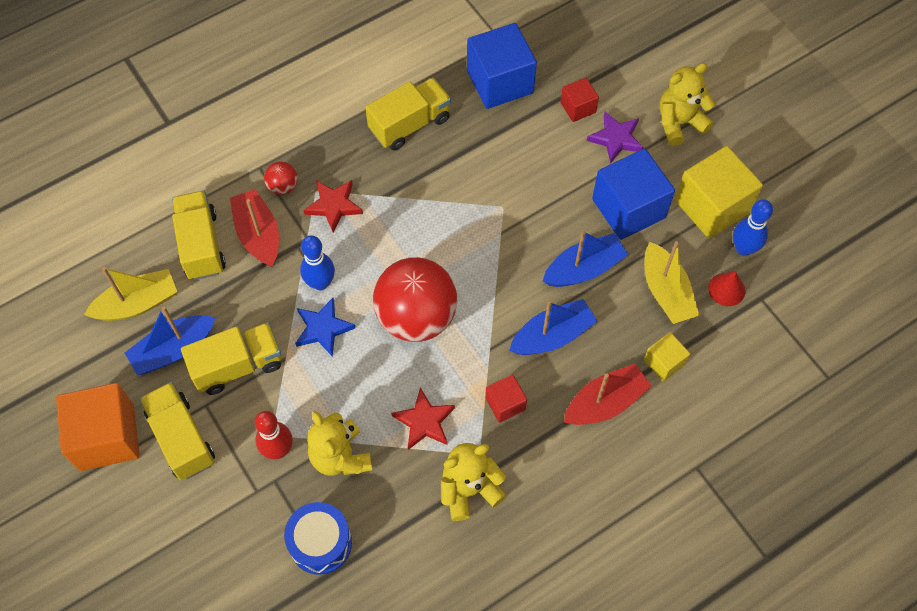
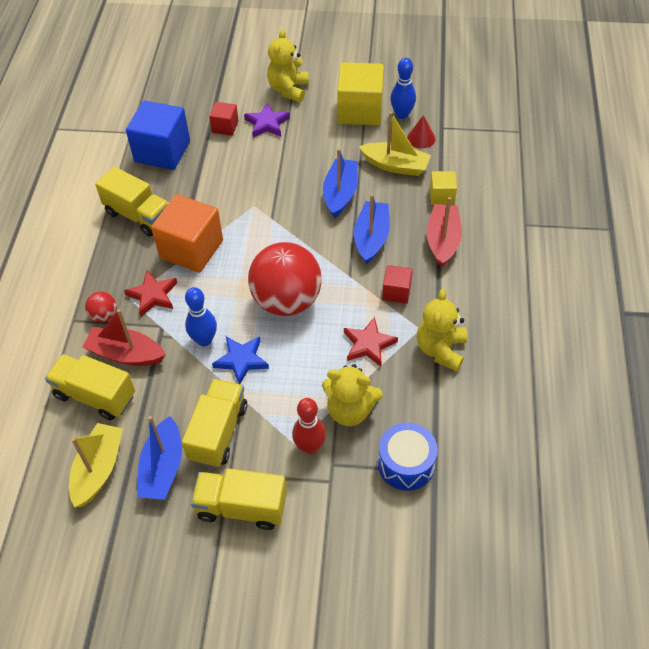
camera: 50 degrees left, 10 degrees down
(107, 437) = (190, 562): orange cube -> orange cube (191, 249)
(409, 124) = (138, 215): yellow truck -> yellow truck turned 120 degrees clockwise
(628, 208) = (321, 147): blue cube -> none

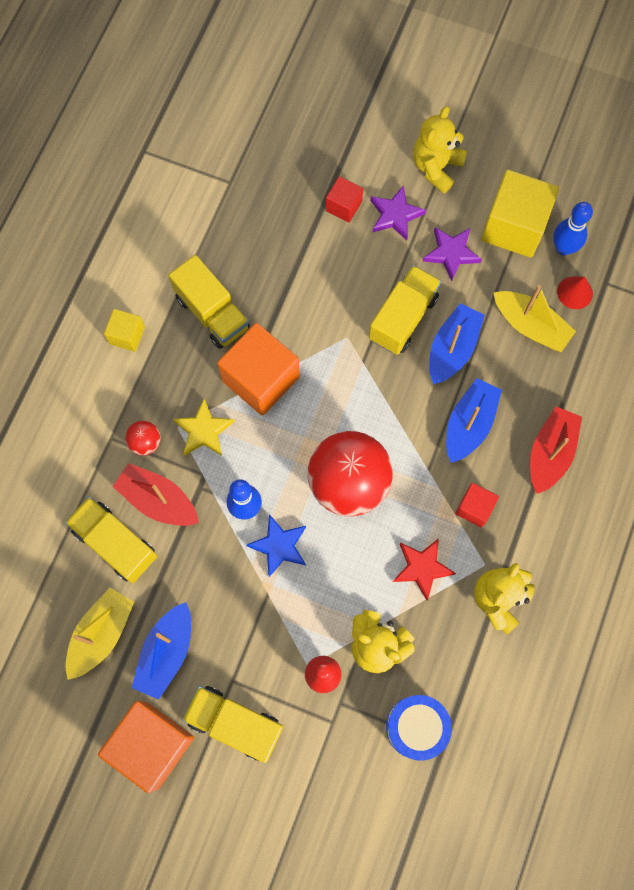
camera: 15 degrees right, 20 degrees up
(153, 295) = (204, 431): red star -> yellow star
(162, 151) = (260, 223): blue cube -> none
(168, 547) = (152, 745): none -> orange cube
(218, 432) = (232, 628): yellow truck -> yellow truck (403, 318)
(318, 136) = (451, 253): none -> purple star
(442, 196) = (571, 388): yellow cube -> yellow cube (127, 335)

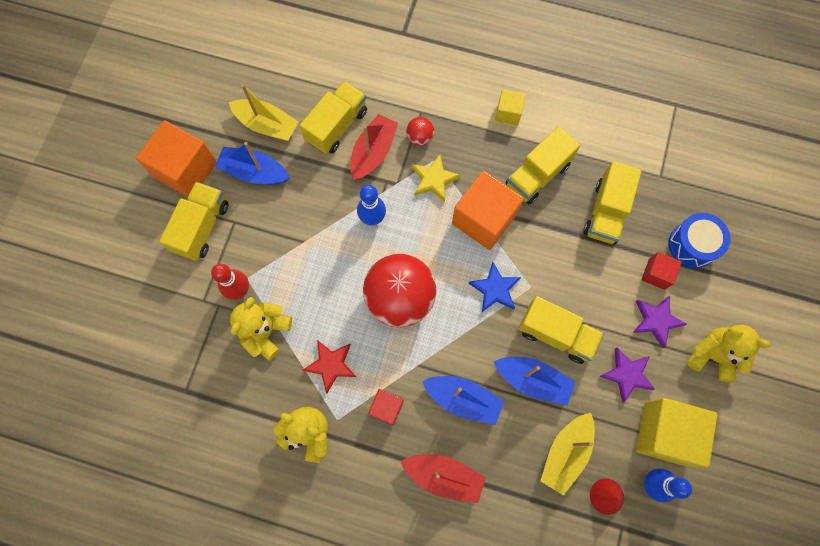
camera: 85 degrees right, 0 degrees up
(266, 245) = (606, 212): none -> yellow truck
(279, 546) = (342, 247): blue star -> blue star (495, 289)
(416, 727) = (199, 368): blue drum -> blue drum (692, 245)

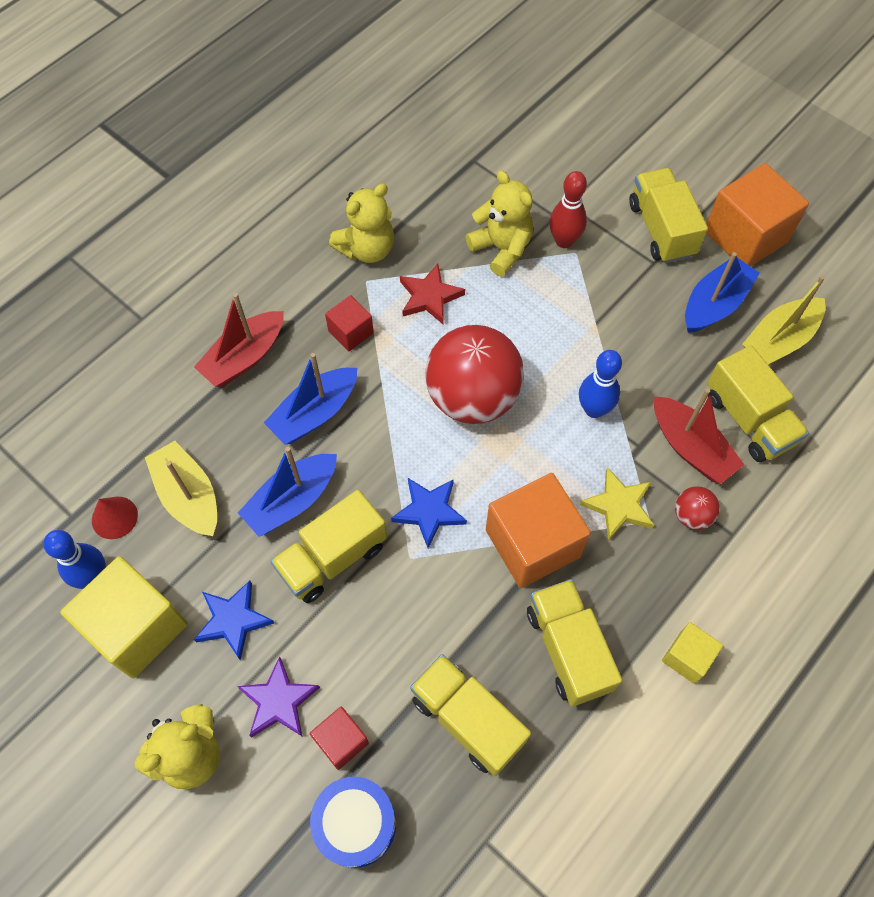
camera: 115 degrees right, 10 degrees down
(201, 227) = (661, 229): yellow truck -> yellow truck turned 150 degrees counterclockwise
(627, 374) = (233, 620): purple star -> blue star

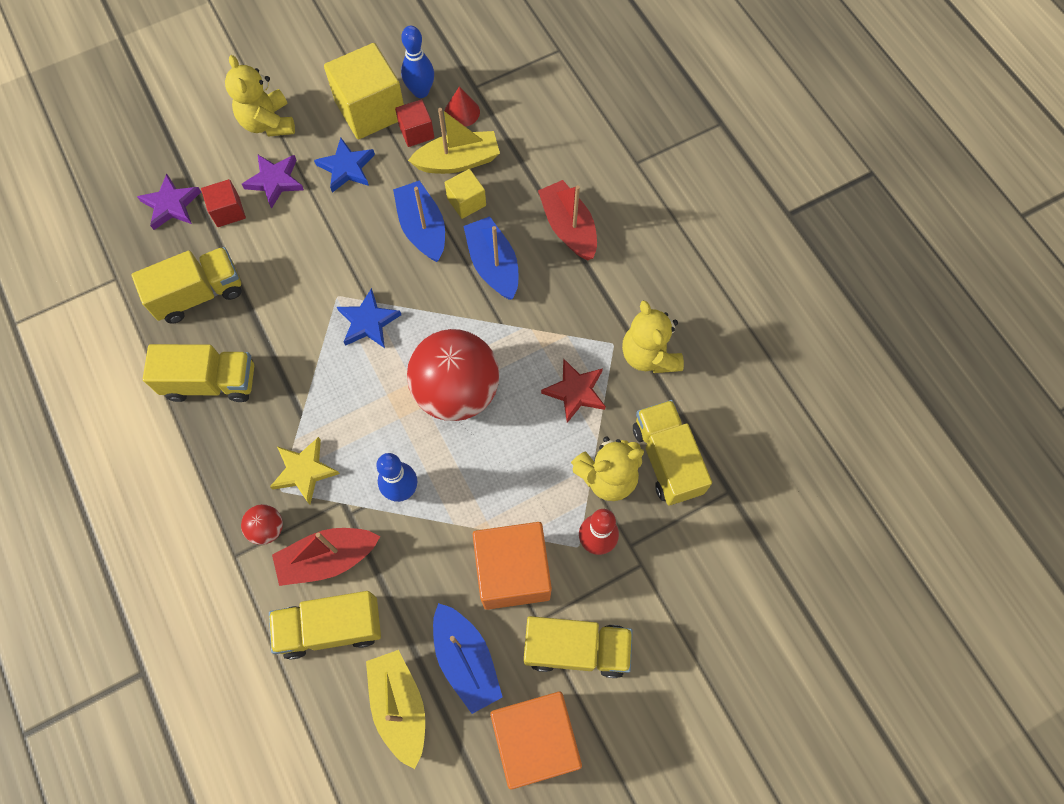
camera: 110 degrees right, 5 degrees up
(332, 558) = (363, 243): yellow truck -> yellow truck (666, 459)
(351, 332) = (562, 315): red cube -> red cube (416, 132)
(356, 824) = (171, 205): blue drum -> purple star
(532, 543) = (305, 389): orange cube -> orange cube (513, 572)
(687, 657) = (159, 468): yellow cube -> yellow cube (466, 202)

